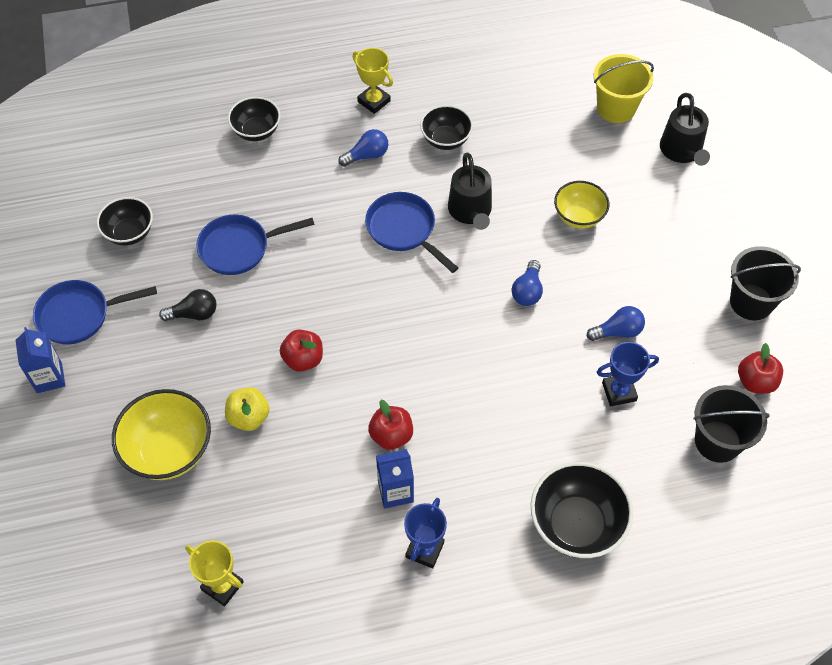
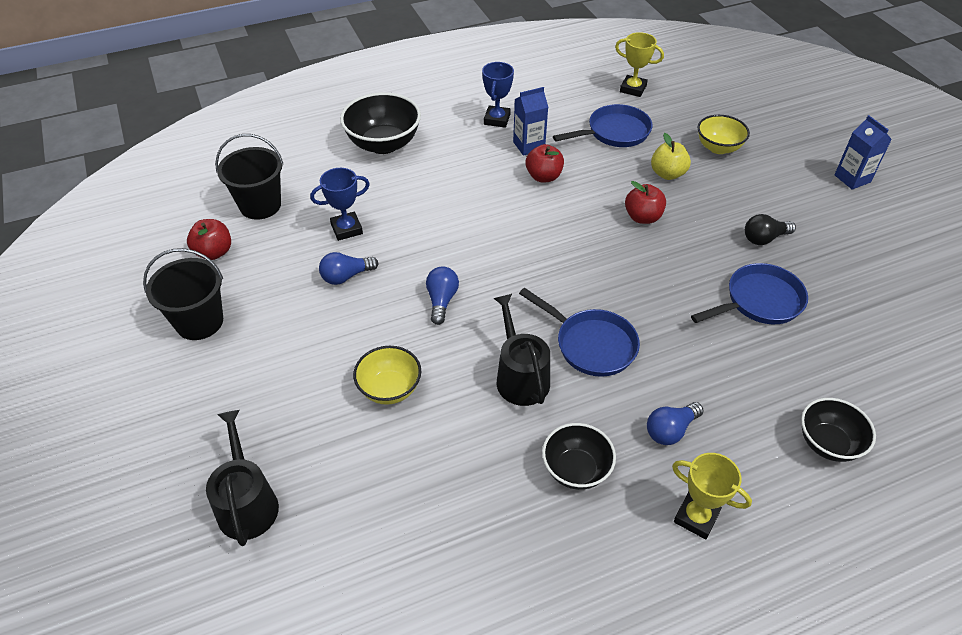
camera: 170 degrees right, 10 degrees down
(79, 315) = (868, 224): blue pan -> blue pan (614, 132)
(129, 233) = (883, 300): black bowl -> none
(169, 450) = (718, 148): yellow bowl -> yellow bowl, size x0.64
(616, 108) = (338, 564): yellow bucket -> none

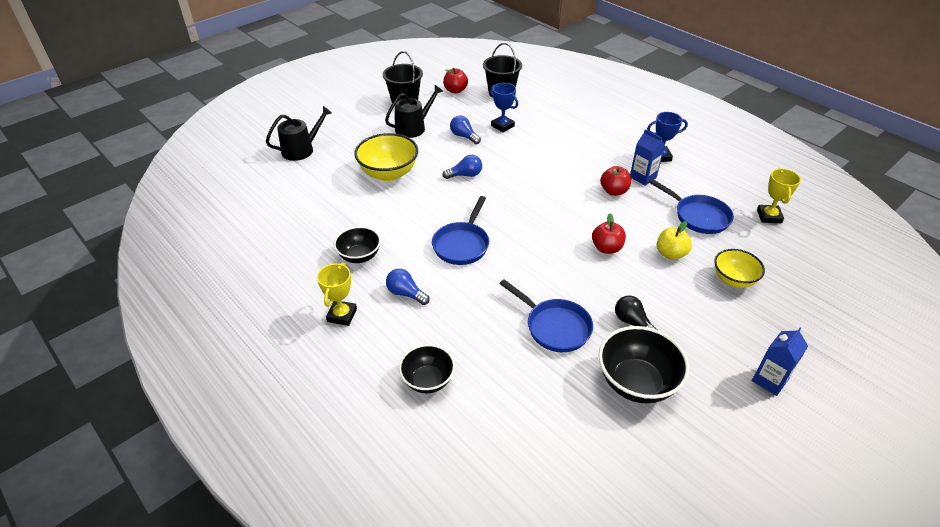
camera: 70 degrees right, 5 degrees down
(383, 144) = (590, 118): black bowl -> black bowl (636, 382)
(389, 389) = (388, 173): yellow bowl -> yellow bowl, size x1.56
(520, 376) = (420, 219): black watering can -> black watering can (413, 127)

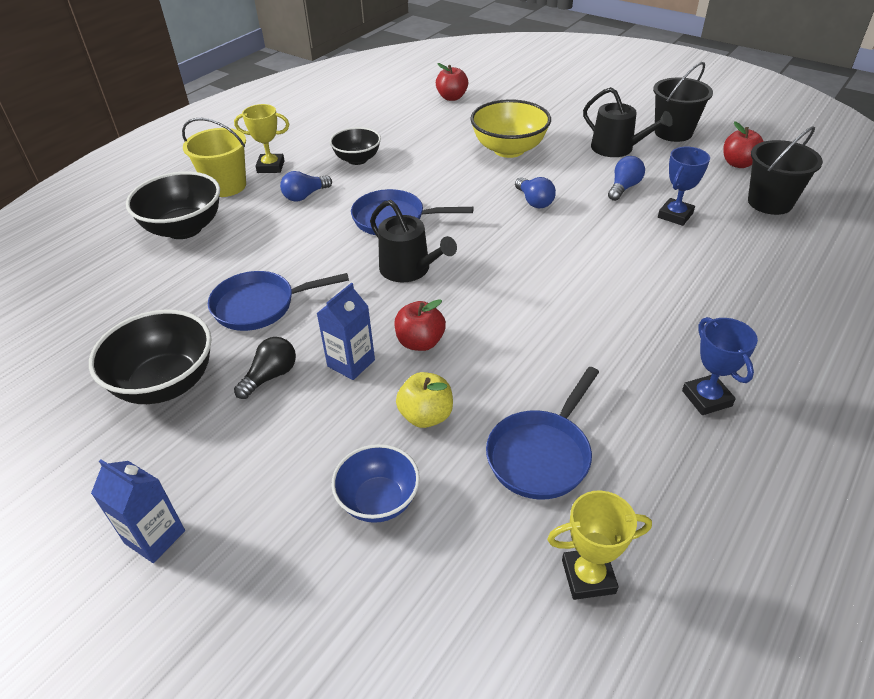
camera: 80 degrees right, 0 degrees up
(301, 149) = (524, 93): black watering can -> black watering can (409, 269)
(363, 349) = (226, 186): none -> yellow bucket
(406, 293) = (305, 196): blue light bulb -> blue light bulb turned 150 degrees counterclockwise
(428, 380) = (184, 229): black bowl -> black bowl, size x1.56
(554, 327) = (260, 306): blue pan -> blue pan turned 45 degrees clockwise
(614, 191) = (566, 342): red apple -> red apple (452, 97)
(643, 177) = (625, 376): blue carton -> blue carton (351, 363)
(733, 280) = (378, 501): yellow bowl -> blue bowl

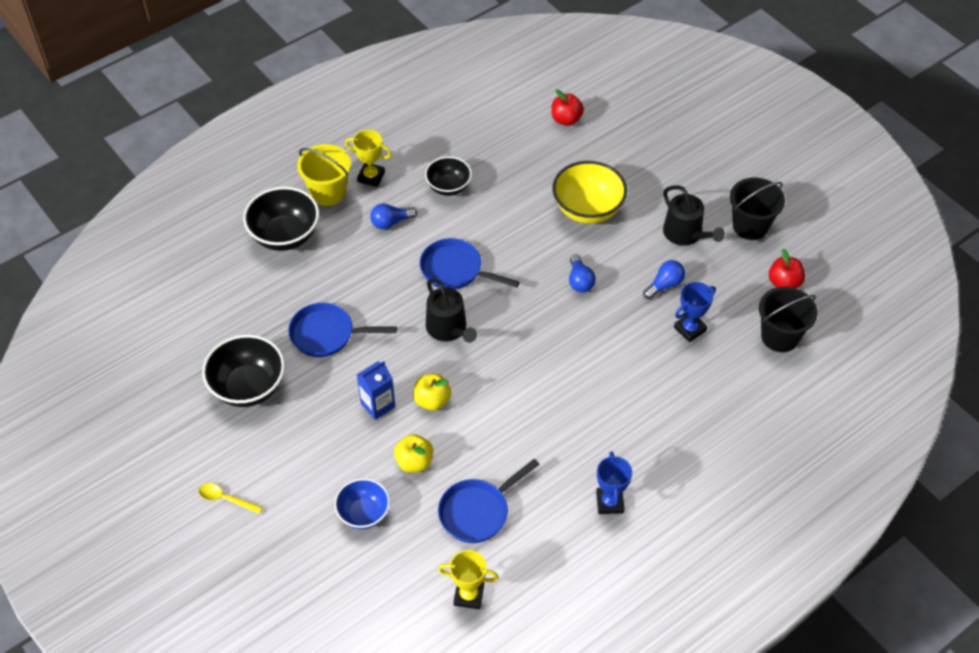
camera: 15 degrees right, 10 degrees up
(155, 537) = (226, 499): blue carton -> yellow spoon
(271, 376) = (320, 401): black light bulb -> none
(420, 342) = (432, 400): red apple -> yellow apple

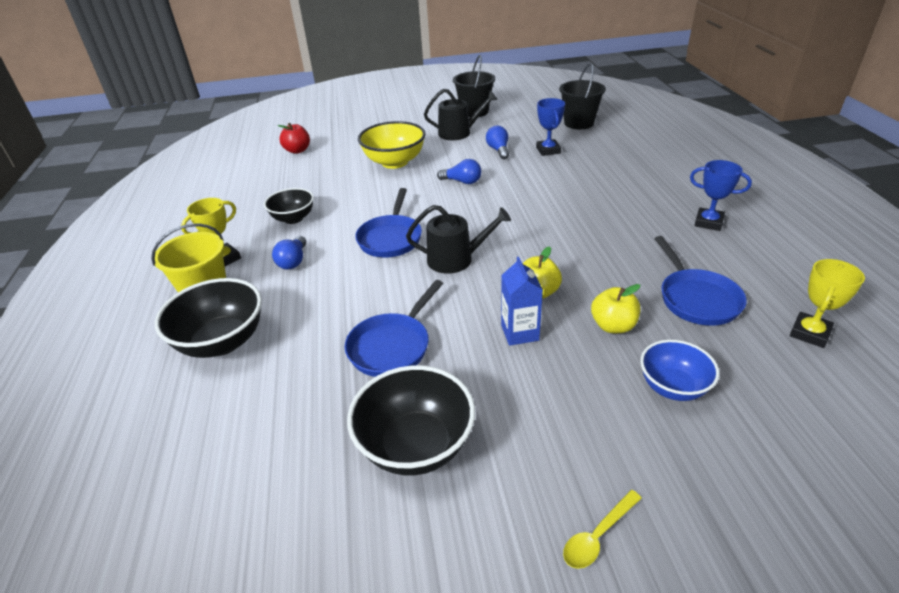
camera: 60 degrees left, 15 degrees down
(455, 270) = (391, 238): blue pan -> blue pan turned 45 degrees counterclockwise
(784, 283) = (533, 112): red apple -> none

